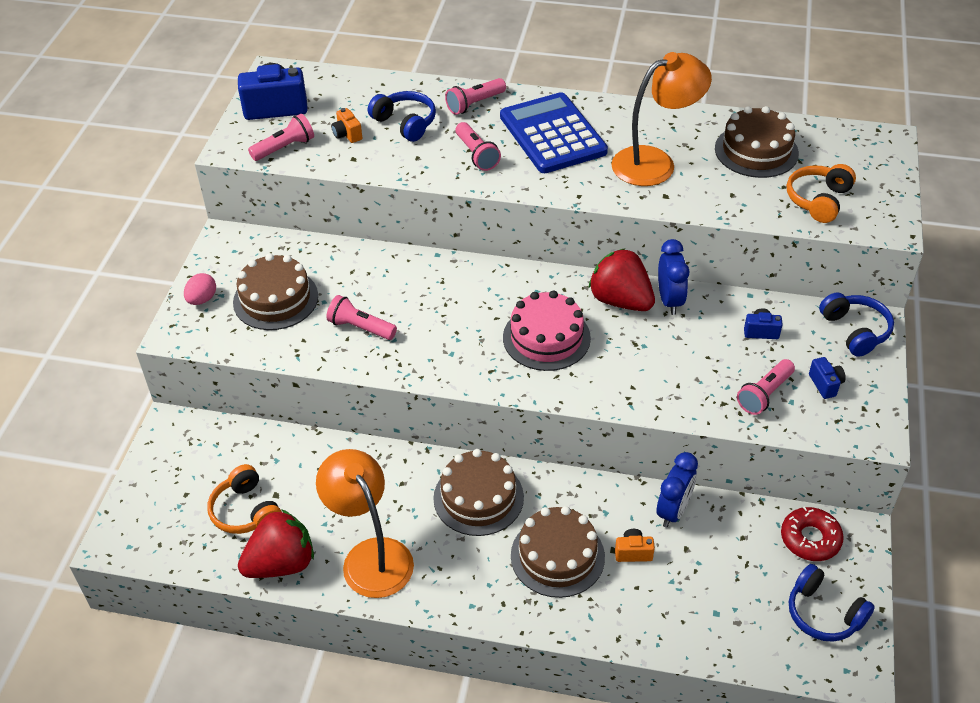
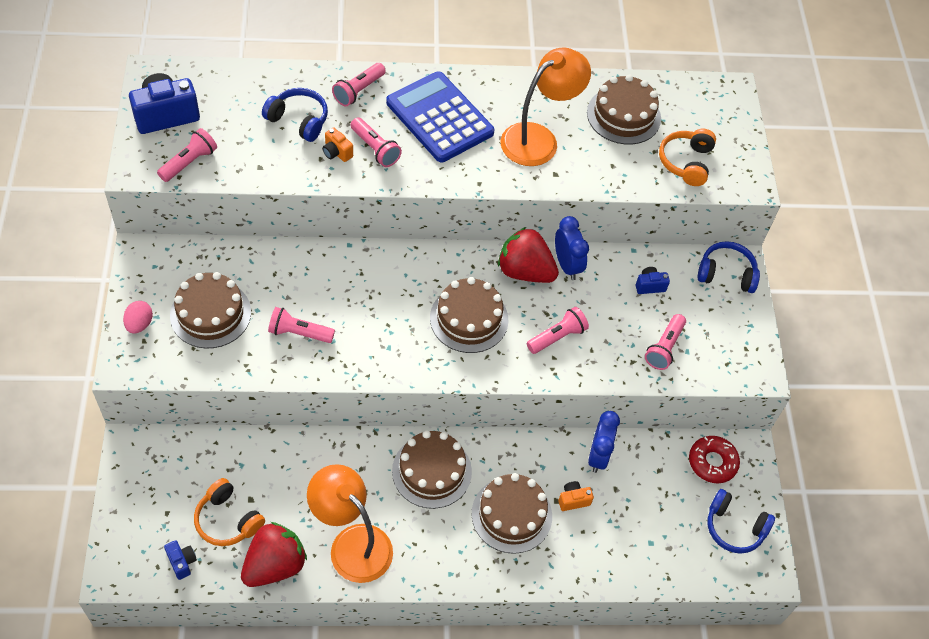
camera: 20 degrees left, 10 degrees up
(347, 135) = (246, 140): orange camera -> orange camera (337, 152)
(546, 337) = (469, 319): pink cake -> brown cake
(641, 367) = (557, 337): none -> pink flashlight
(825, 384) = (711, 330): blue camera -> blue camera (182, 562)
(855, 331) = (726, 274): blue headphones -> blue headphones turned 45 degrees counterclockwise

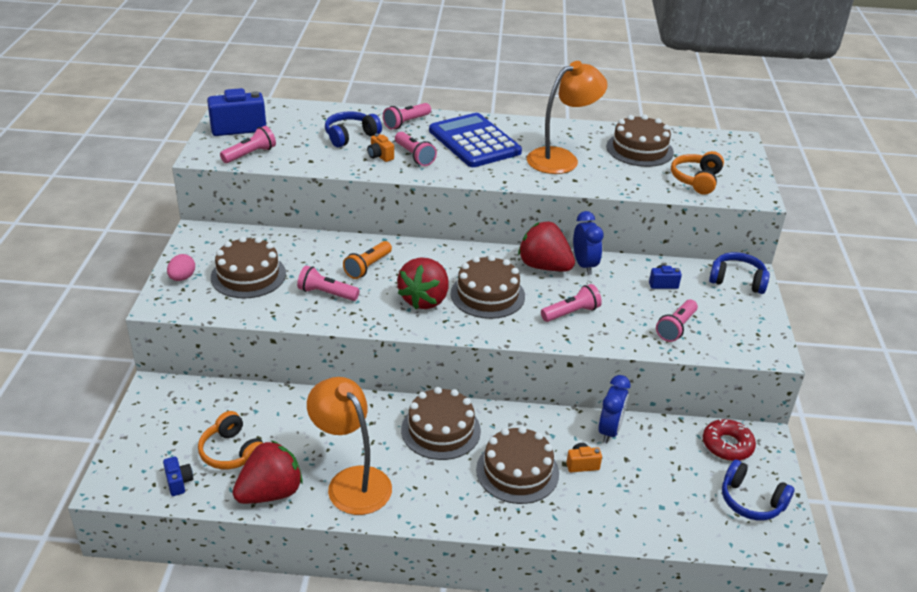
camera: 10 degrees right, 20 degrees down
(298, 120) = (350, 136): blue headphones -> blue headphones turned 75 degrees counterclockwise
(337, 289) = (368, 267): none -> orange flashlight
(404, 332) = (425, 300): none -> red strawberry

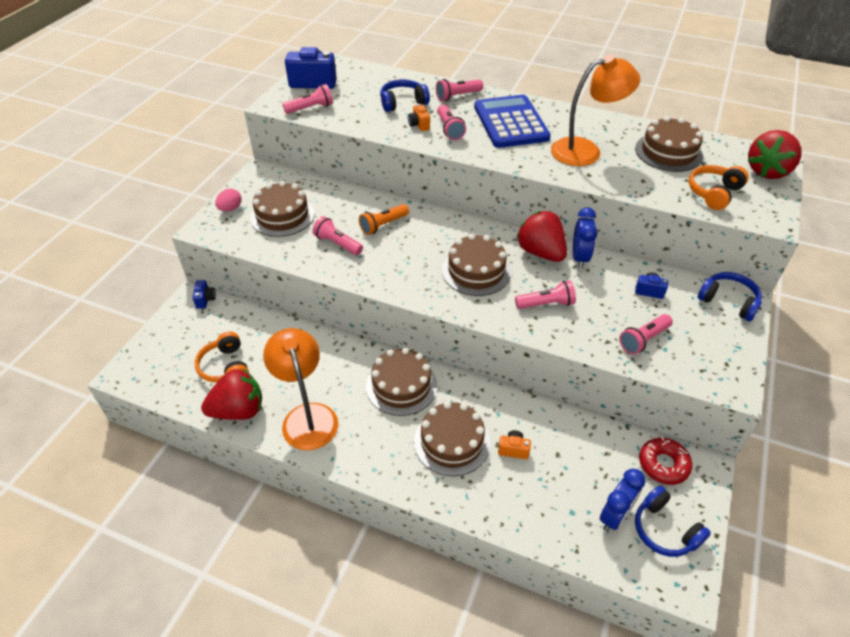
camera: 20 degrees right, 10 degrees up
(179, 482) = (174, 383): blue camera -> blue camera (205, 299)
(425, 300) = (418, 265): red strawberry -> red strawberry (767, 171)
(609, 431) = (553, 422): blue clock -> blue clock (614, 516)

